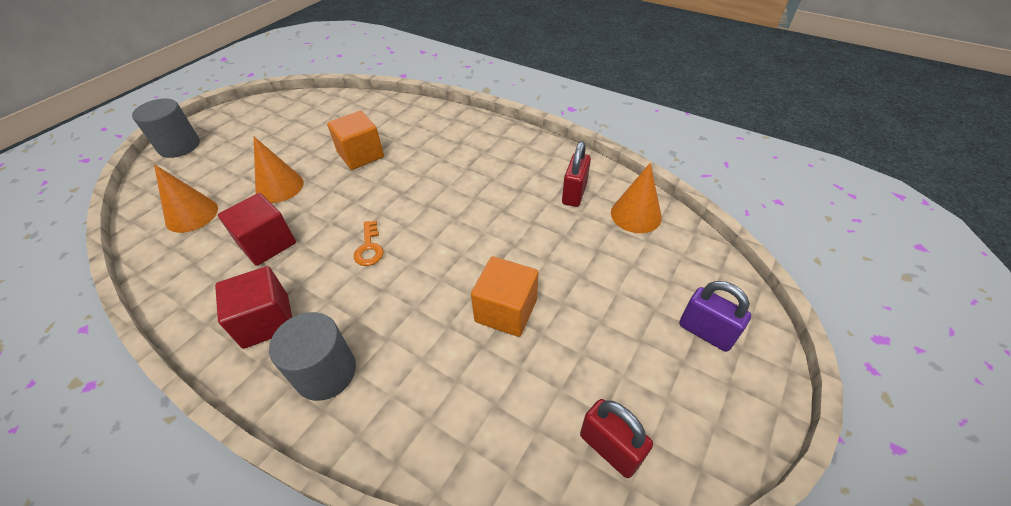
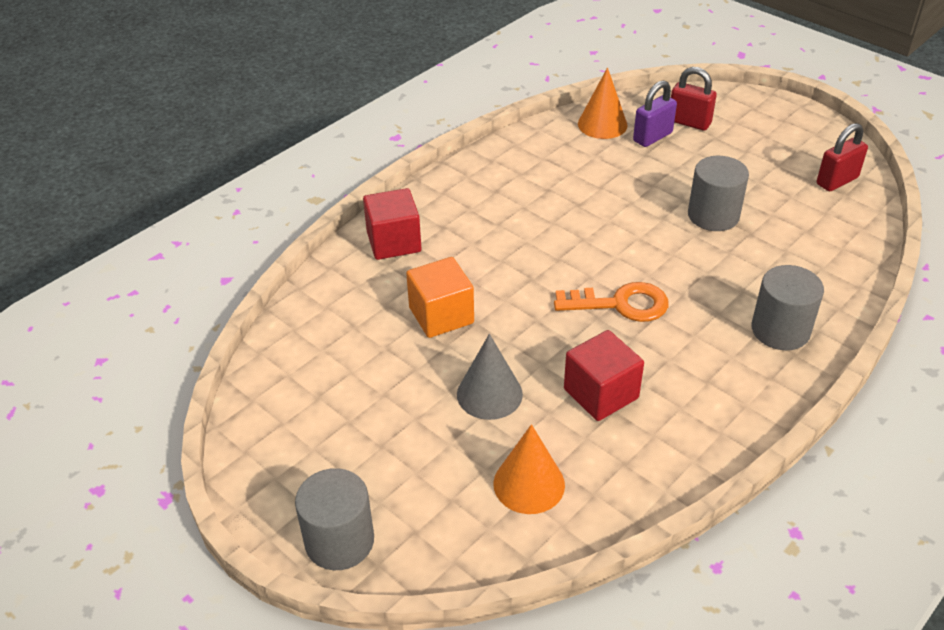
camera: 80 degrees left, 5 degrees down
(266, 321) = (719, 380): red cube -> red cube (394, 242)
(279, 187) = (489, 394): orange cone -> grey cone
(369, 248) = (621, 304): orange key -> orange key, size x1.64
(506, 310) = (713, 215): orange cube -> grey cylinder
(574, 194) = (563, 155): red padlock -> red padlock (689, 122)
(705, 332) = (739, 119): purple padlock -> purple padlock (652, 137)

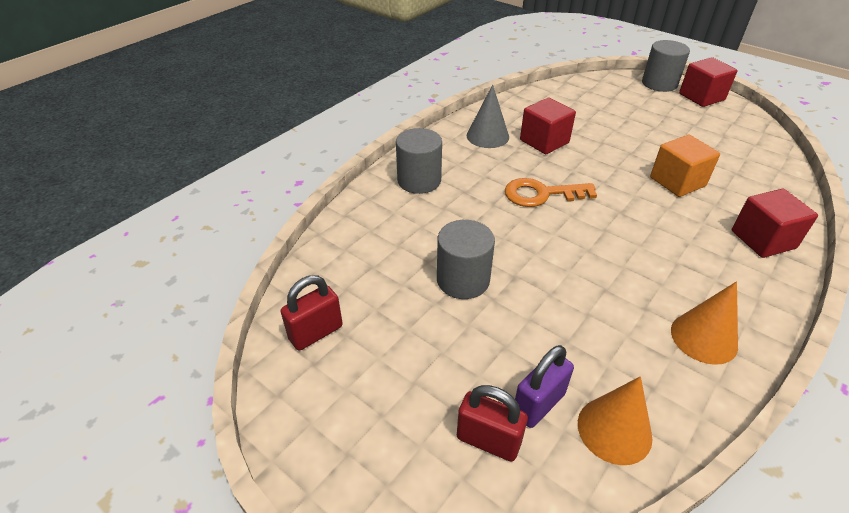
camera: 175 degrees right, 0 degrees up
(286, 493) = (701, 97): none -> red cube
(489, 394) = (615, 139): grey cone -> grey cone (487, 136)
(529, 484) = (574, 104): orange cone -> orange cone (704, 338)

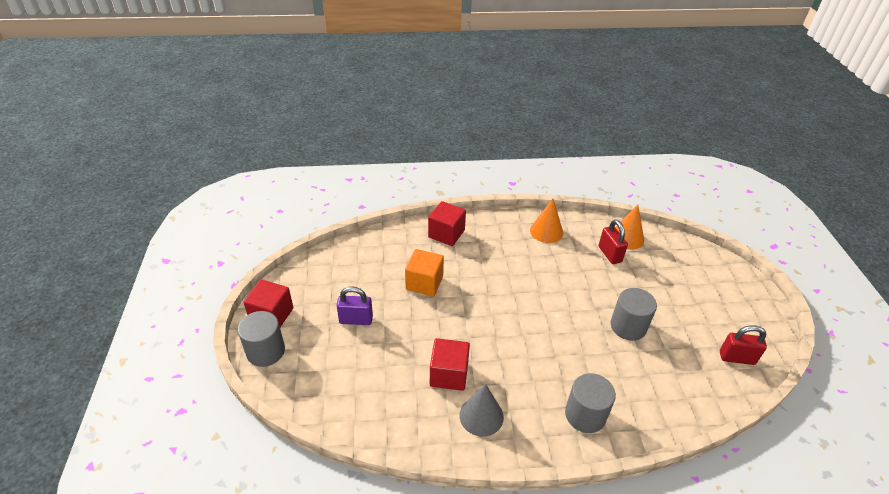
camera: 135 degrees left, 0 degrees up
(488, 440) = (682, 266): red padlock -> red padlock (609, 254)
(538, 404) = (648, 261): purple padlock -> purple padlock (356, 320)
(541, 194) = (515, 338): orange key -> none

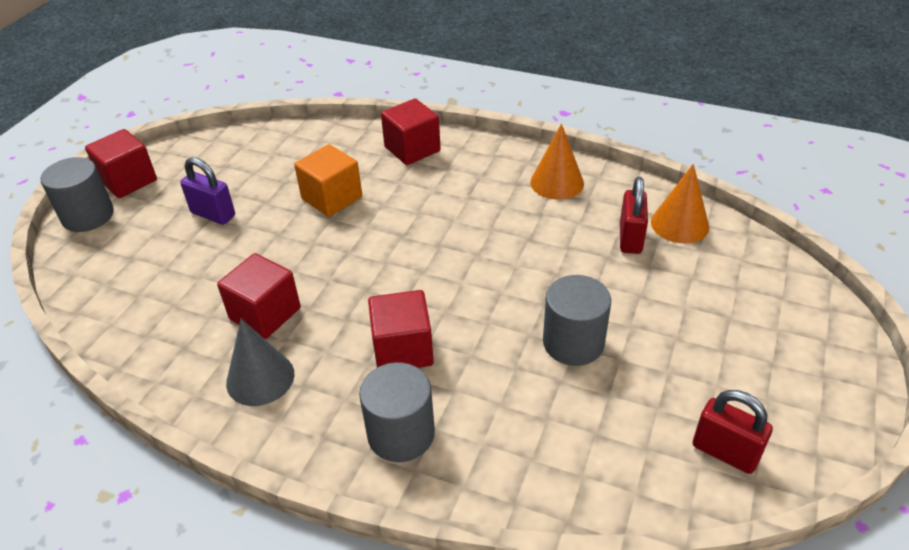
camera: 30 degrees right, 0 degrees up
(546, 365) = (403, 349): none -> red cube

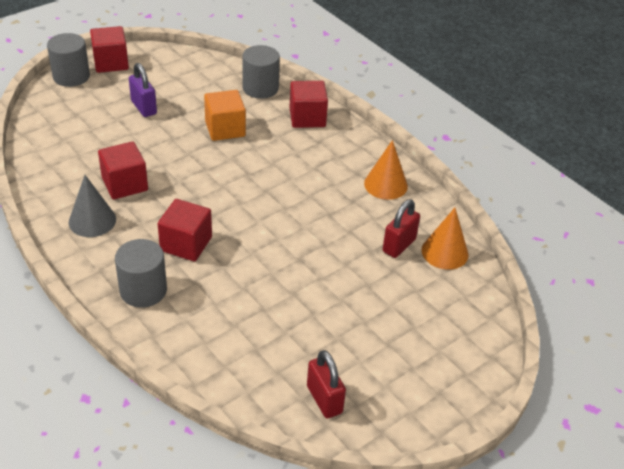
camera: 25 degrees right, 0 degrees up
(573, 342) = (293, 291): grey cylinder -> grey cylinder (260, 88)

